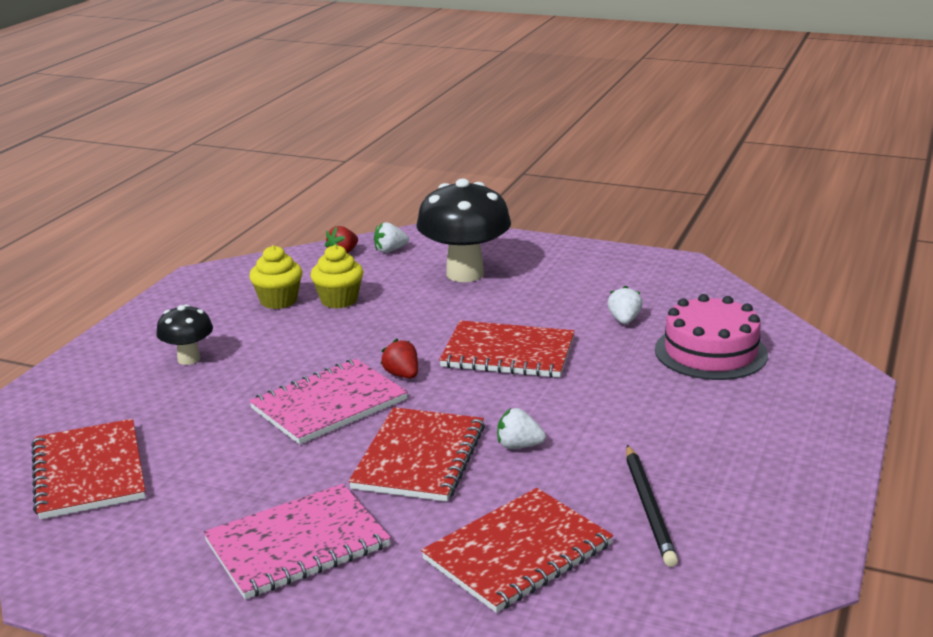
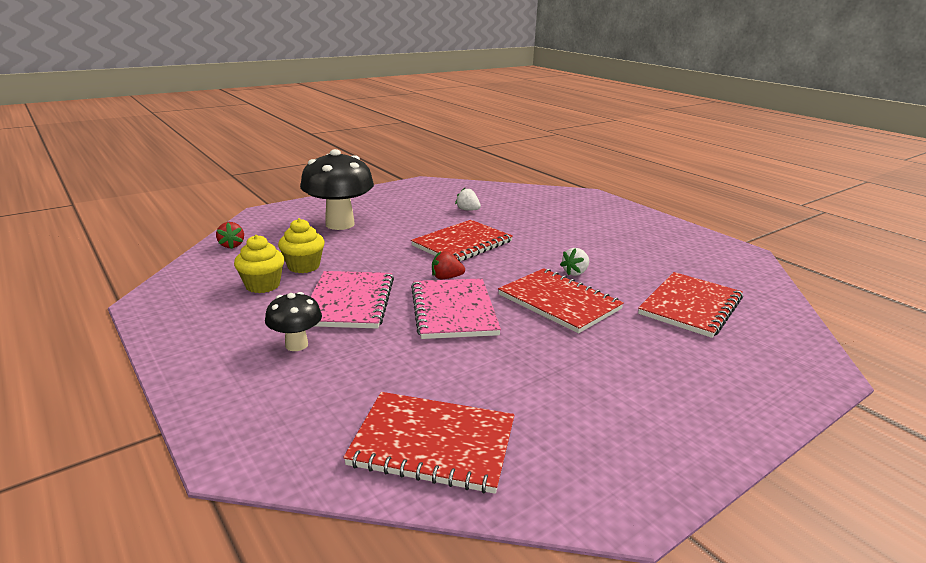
camera: 60 degrees left, 0 degrees up
(297, 544) = (633, 372): pink notebook -> pink notebook (349, 302)
(390, 250) = (260, 232): white strawberry -> none
(517, 552) = (690, 306): red notebook -> red notebook turned 45 degrees clockwise
(649, 507) = (668, 263): black pencil -> none
(710, 352) = (529, 206): pink cake -> none

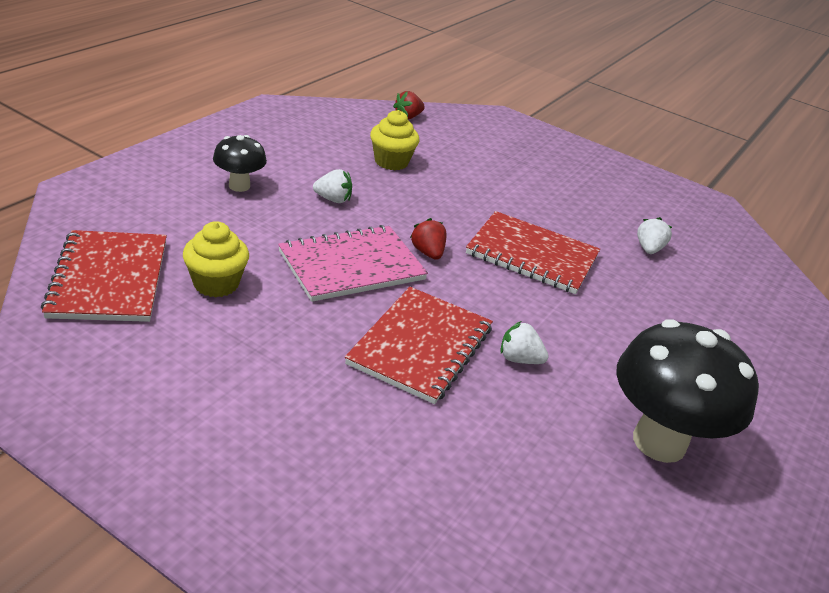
camera: 65 degrees right, 10 degrees up
(262, 285) = (337, 149): yellow cupcake -> yellow cupcake (216, 284)
(340, 224) = (511, 164): black mushroom -> black mushroom (659, 442)
(349, 302) = (333, 199): pink notebook -> white strawberry
(690, 306) = (490, 484): red notebook -> none

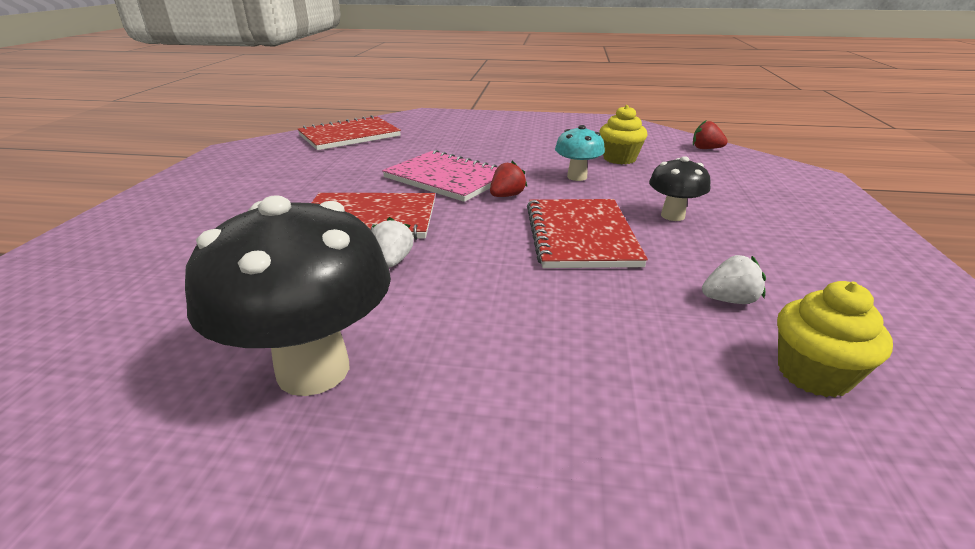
camera: 70 degrees right, 5 degrees down
(216, 284) = (374, 154): yellow cupcake -> yellow cupcake (813, 374)
(239, 186) = (493, 134): black mushroom -> black mushroom (672, 216)
(333, 199) = (525, 156): white strawberry -> none
(415, 201) = (577, 177): none -> turquoise mushroom

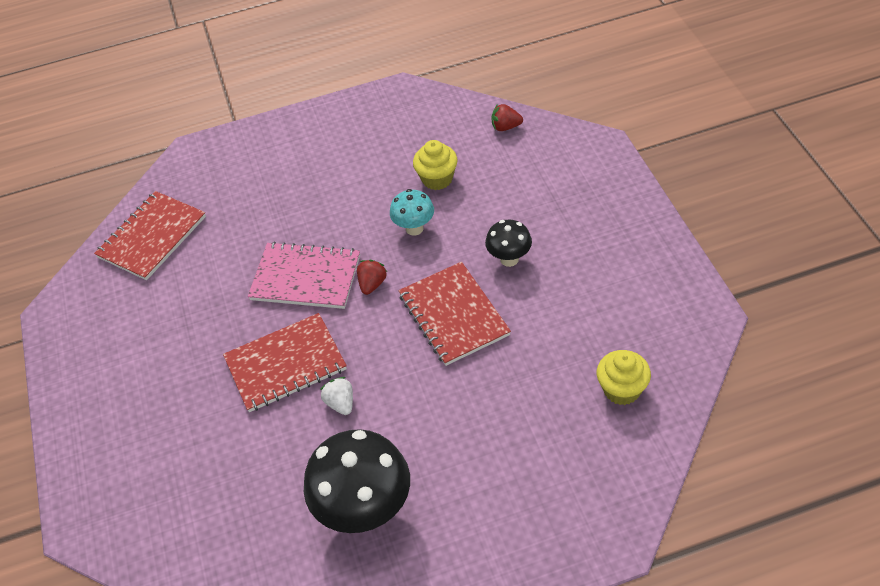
camera: 20 degrees left, 20 degrees up
(729, 300) = (569, 345): white strawberry -> none

